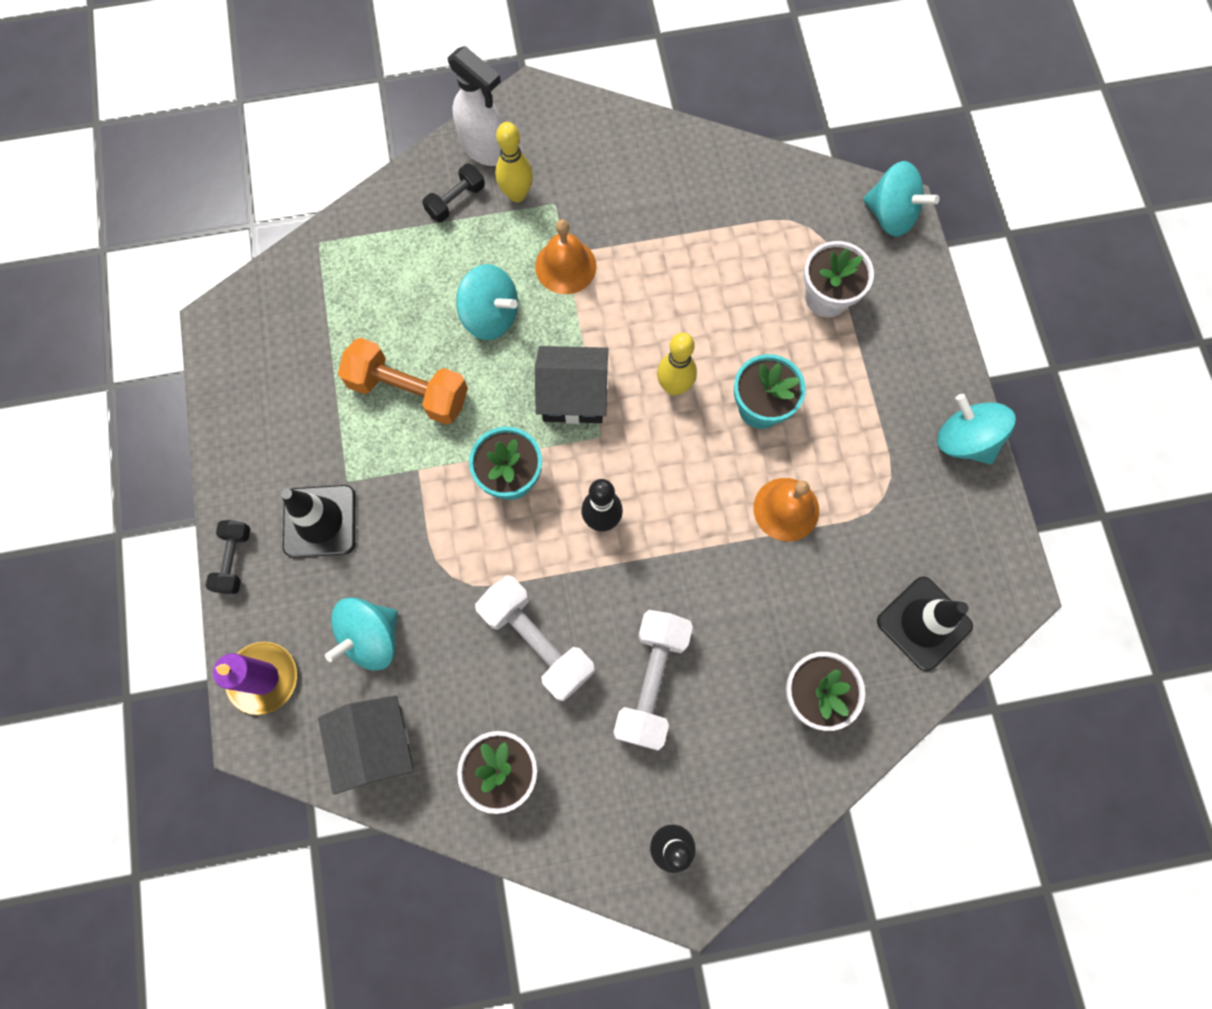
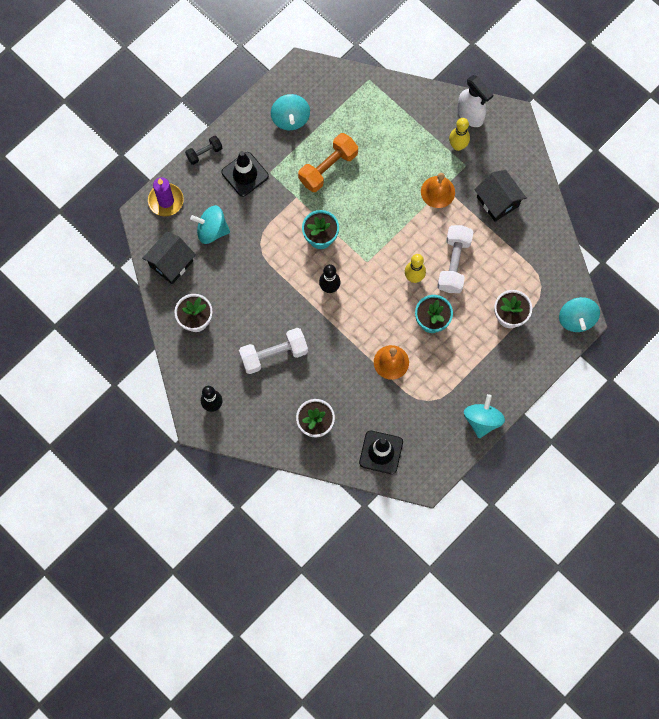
camera: 55 degrees right, 0 degrees up
(408, 391) = (328, 168): orange dumbbell -> orange dumbbell turned 60 degrees clockwise
(456, 200) = (434, 122): black dumbbell -> none
(484, 148) = (470, 115): white spray bottle -> white spray bottle turned 45 degrees counterclockwise
(490, 316) = (389, 176): turquoise spinning top -> turquoise spinning top (290, 118)
(537, 641) = (257, 297): white dumbbell -> white dumbbell (454, 263)
(573, 396) = (377, 238): black house -> black house (497, 201)

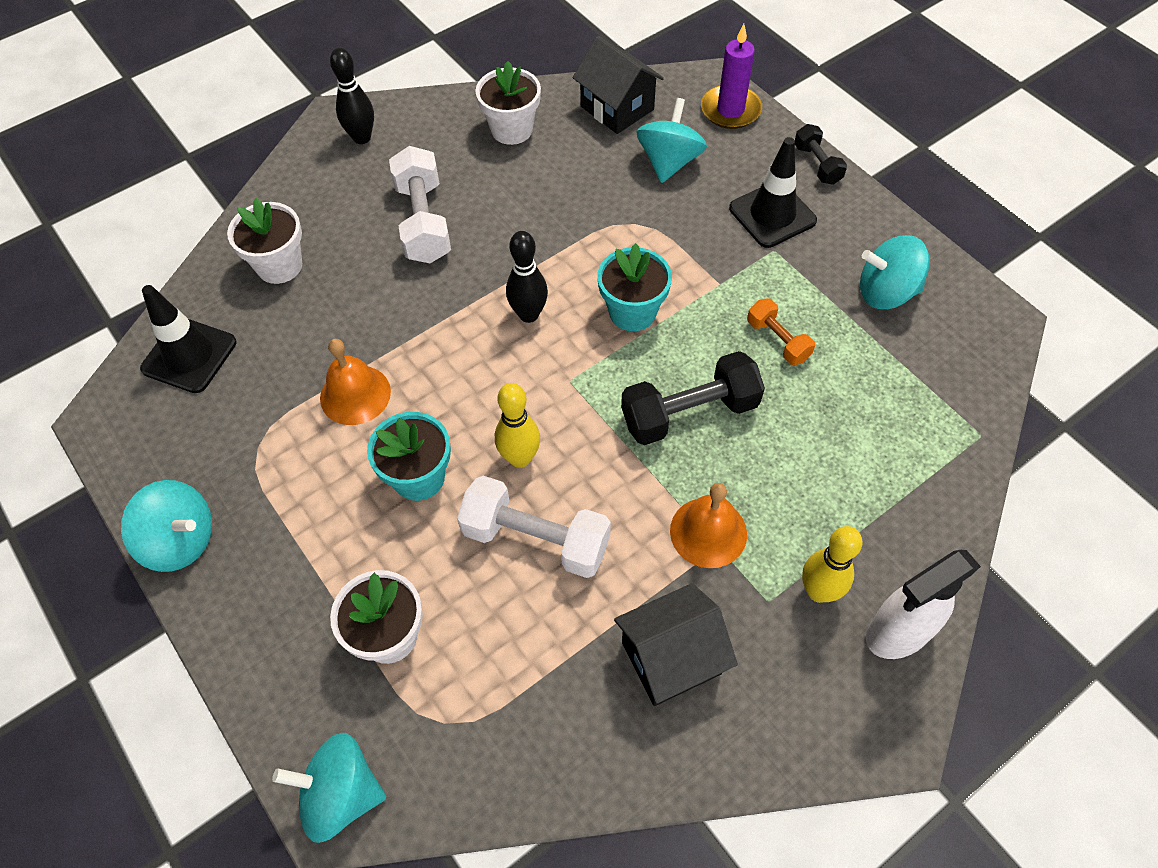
camera: 100 degrees right, 15 degrees down
(328, 168) = (778, 340): orange dumbbell -> orange dumbbell, size x0.57
(377, 205) = (689, 413): none -> black dumbbell

